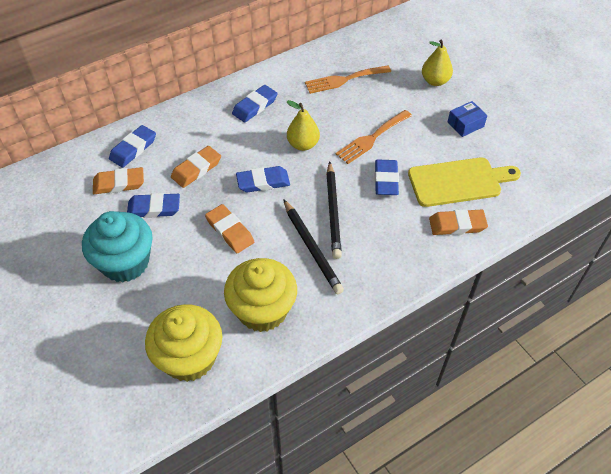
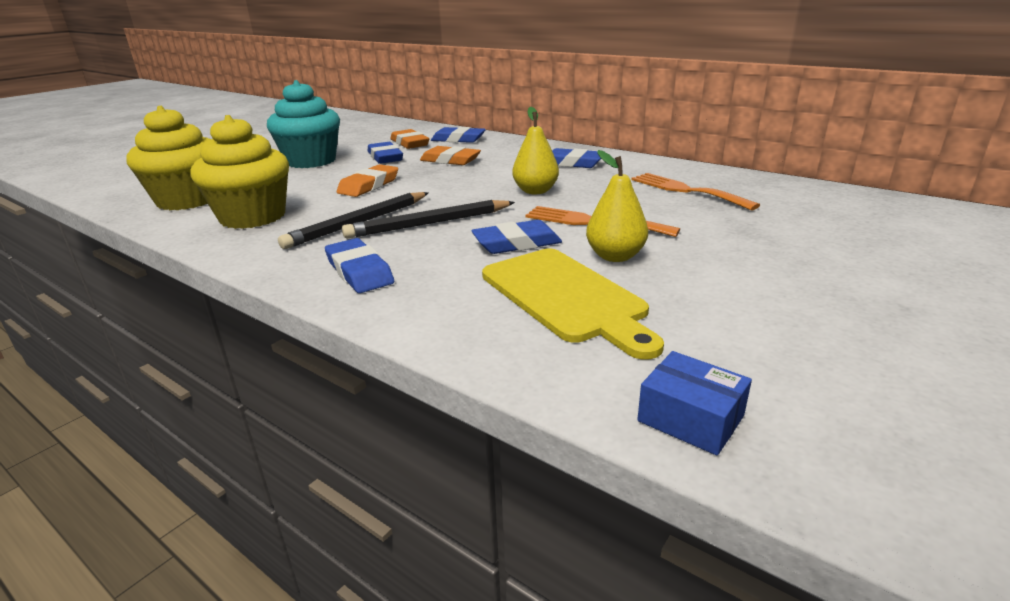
camera: 70 degrees right, 25 degrees down
(263, 182) = (454, 185): blue eraser -> blue eraser (359, 271)
(435, 81) = (789, 242): yellow pear -> yellow pear (615, 256)
(457, 225) = (458, 311): orange eraser -> none
(465, 124) = (721, 282): blue box -> blue box (690, 418)

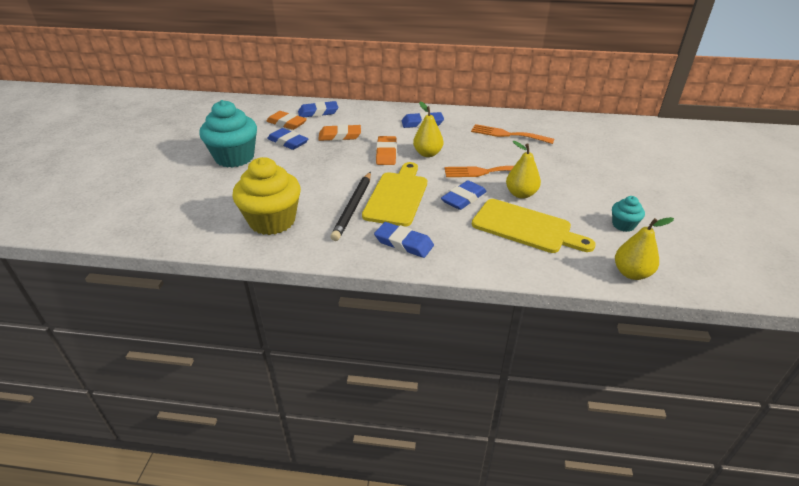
camera: 30 degrees left, 10 degrees up
(188, 200) = (195, 219): yellow cupcake -> none
(369, 185) = (314, 173): orange eraser -> orange eraser (386, 153)
(429, 223) = (397, 196): black pencil -> yellow cutting board
(690, 418) = (631, 273): blue box -> yellow pear
(764, 338) = (623, 225): none -> turquoise cupcake

